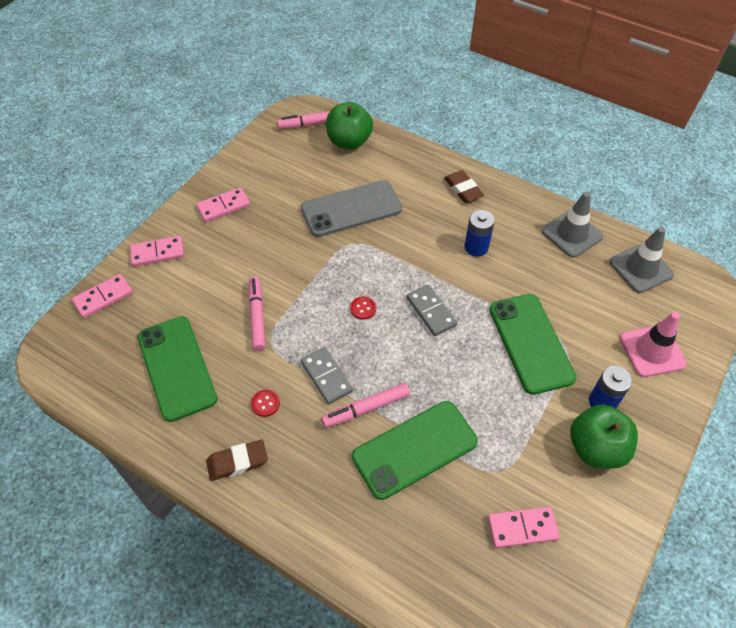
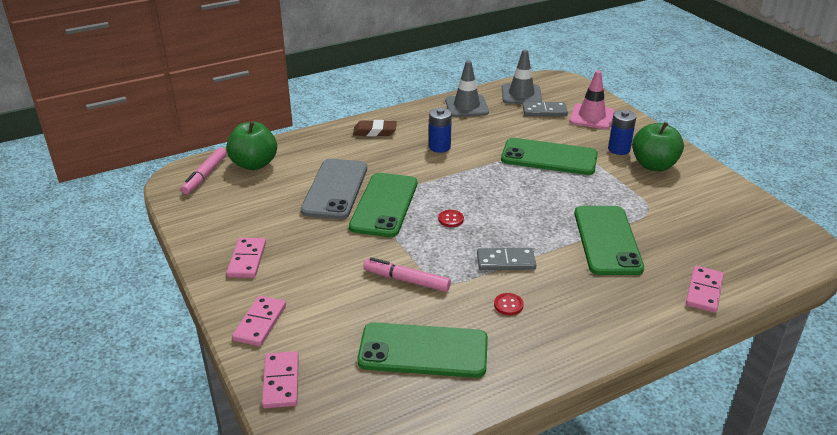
camera: 60 degrees left, 20 degrees down
(237, 462) = (559, 341): brown eraser -> none
(351, 252) = (384, 205): none -> green phone
(366, 408) = (553, 251): pink marker -> none
(431, 311) = (483, 188): grey domino -> grey domino (544, 111)
(522, 528) = (700, 217): pink domino -> pink domino (704, 291)

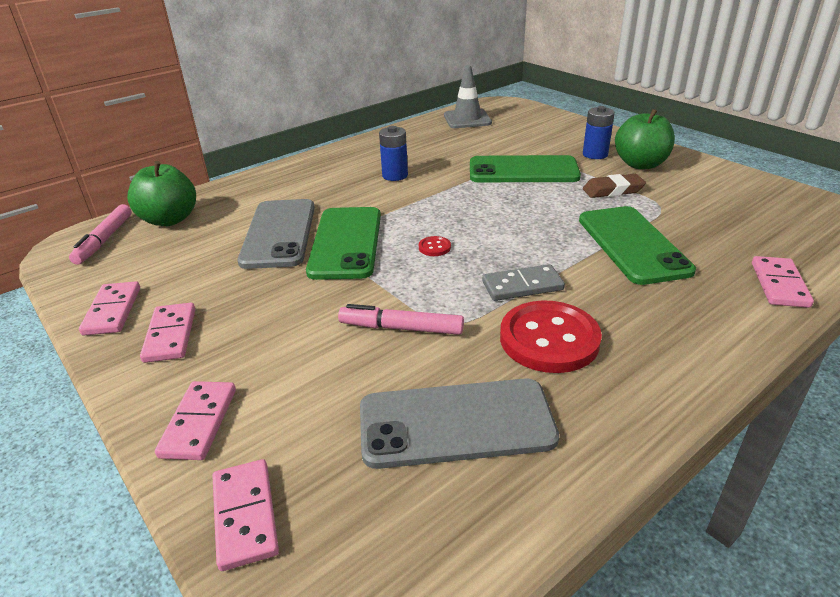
camera: 10 degrees left, 0 degrees up
(209, 235) = (112, 311): none -> pink domino
(375, 131) = (314, 170): brown eraser -> brown eraser (612, 190)
(423, 351) = (456, 423): green phone -> grey phone
(466, 106) = (412, 135): grey traffic cone -> none
(508, 305) = (549, 339): red button -> red button, size x2.44
(544, 111) = (498, 130): grey domino -> none
(591, 117) = (550, 130): pink traffic cone -> none

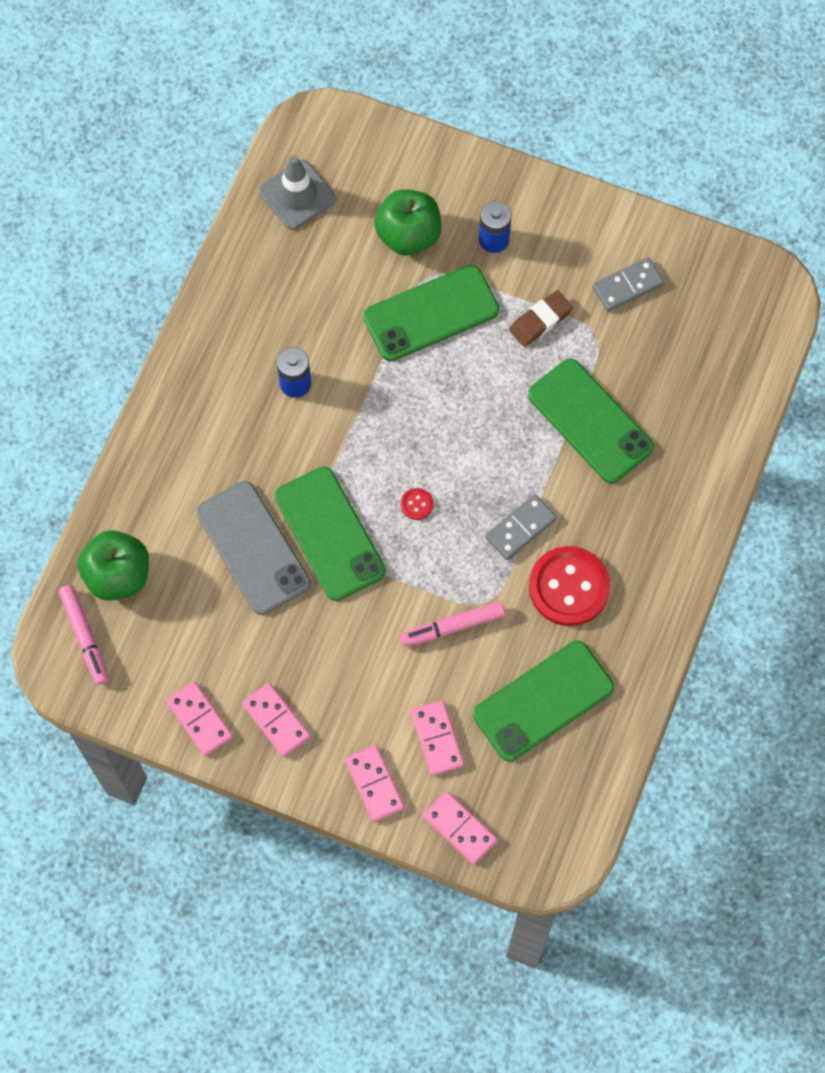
camera: 30 degrees left, 35 degrees up
(456, 423) = (543, 701): grey phone -> green phone
(640, 164) = (550, 246): green apple -> green apple (408, 235)
(702, 191) = (627, 286): none -> grey domino
(779, 284) = (721, 434): pink domino -> pink domino (437, 738)

